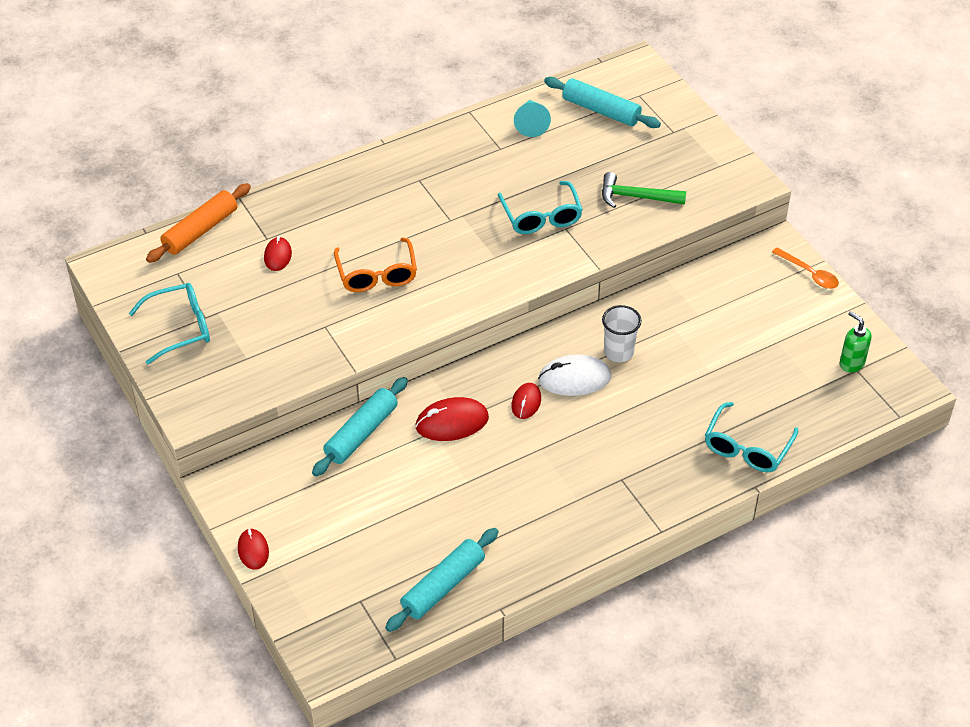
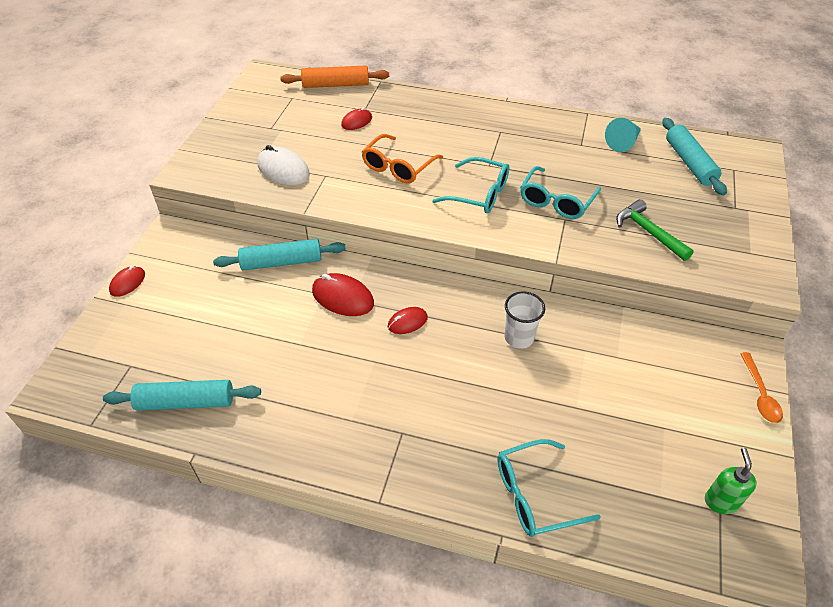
camera: 45 degrees right, 0 degrees up
(180, 328) = (250, 125): turquoise glasses -> turquoise glasses (479, 194)
(574, 378) = (462, 332): white mouse -> white mouse (283, 170)

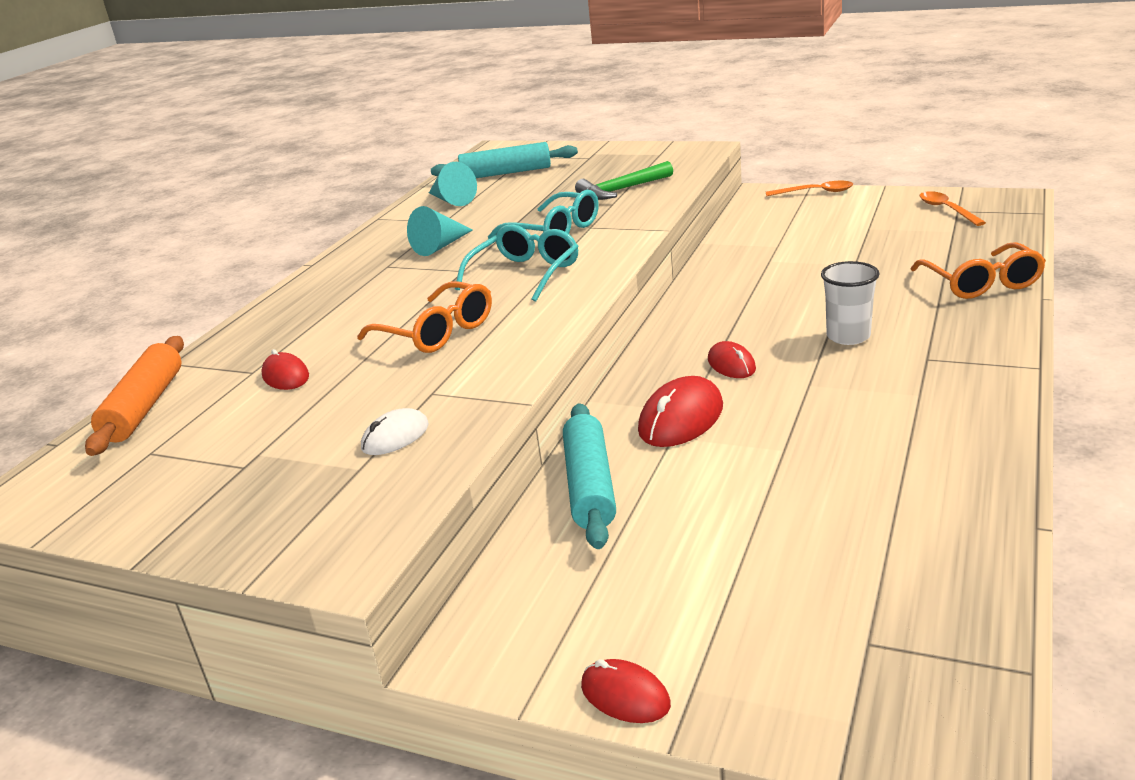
camera: 80 degrees left, 20 degrees down
(185, 402) = (936, 553): turquoise rolling pin -> none
(283, 170) = (395, 437): white mouse -> white mouse, size x0.61
(519, 337) = (754, 294): white cup -> white cup (848, 336)
(532, 149) = (440, 246): none -> turquoise cone
(534, 495) = (981, 283): turquoise glasses -> orange glasses
(720, 501) = (947, 210): green soap dispenser -> orange spoon

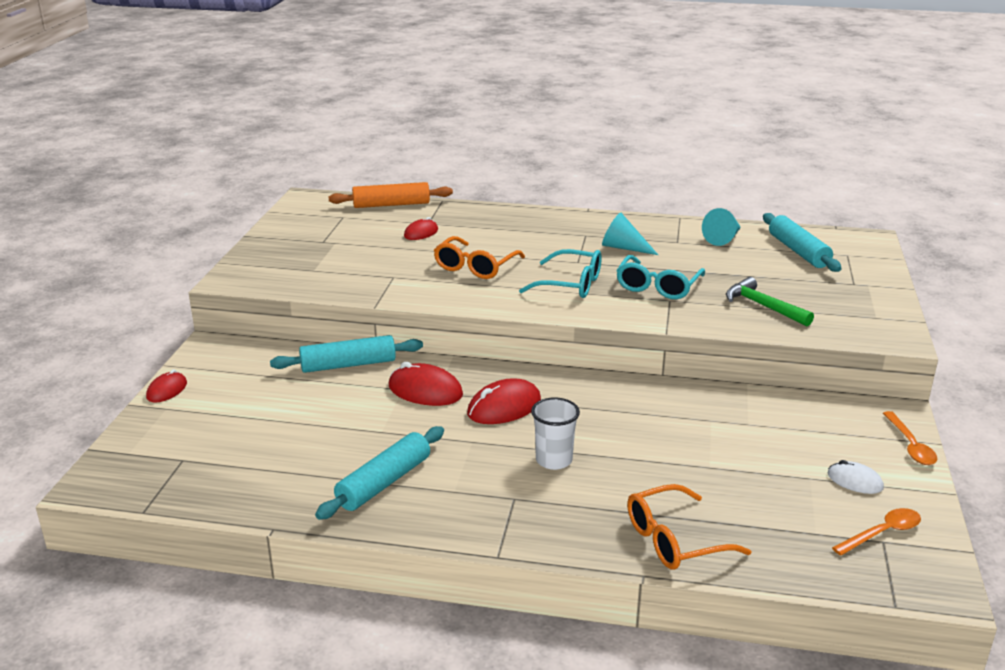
camera: 75 degrees right, 0 degrees up
(395, 437) = (344, 274): white mouse -> white mouse (855, 481)
(731, 364) = (504, 407): red mouse -> red mouse, size x1.64
(909, 442) = (384, 483): none -> turquoise rolling pin

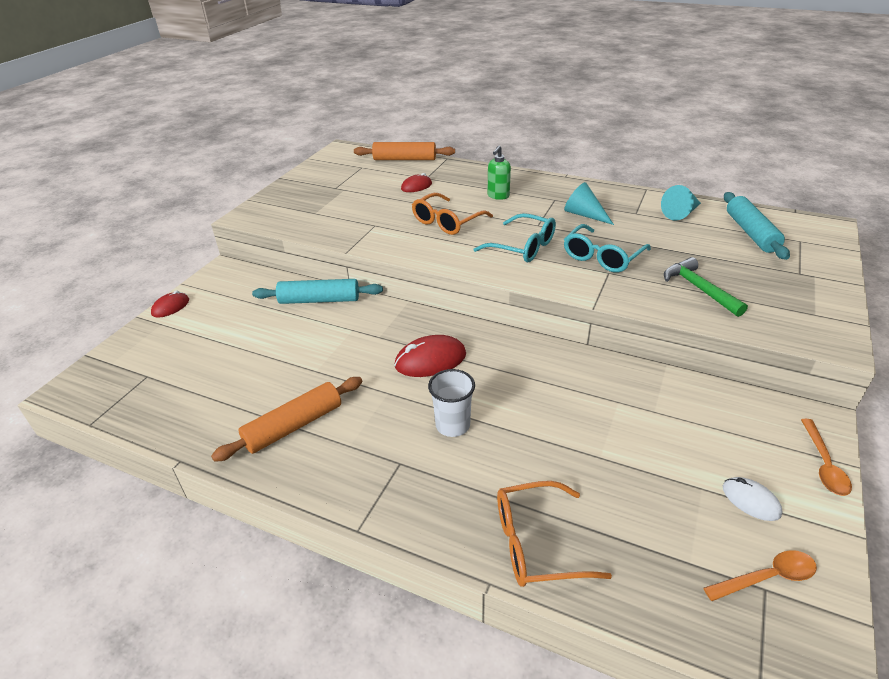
camera: 15 degrees right, 10 degrees up
(384, 483) = (294, 426): turquoise rolling pin -> orange rolling pin
(425, 391) = (370, 334): red mouse -> none
(521, 236) = (498, 196): none -> green soap dispenser

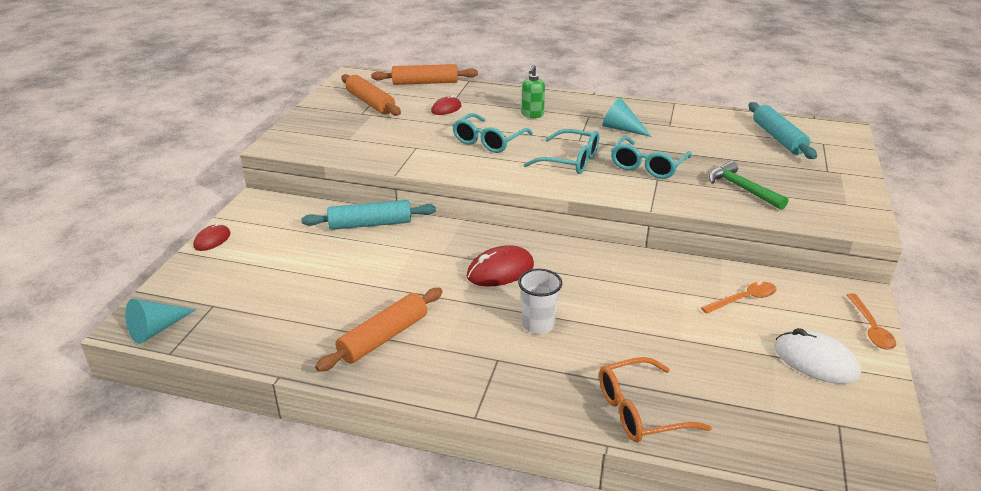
camera: 10 degrees left, 5 degrees down
(347, 177) = (370, 103): none -> orange rolling pin
(447, 222) = (488, 141): orange glasses -> turquoise glasses
(681, 213) = (711, 123): turquoise cone -> turquoise cone (157, 329)
(751, 500) = (815, 361): white mouse -> white mouse, size x1.64
(766, 577) = (838, 416): orange spoon -> orange spoon (743, 299)

